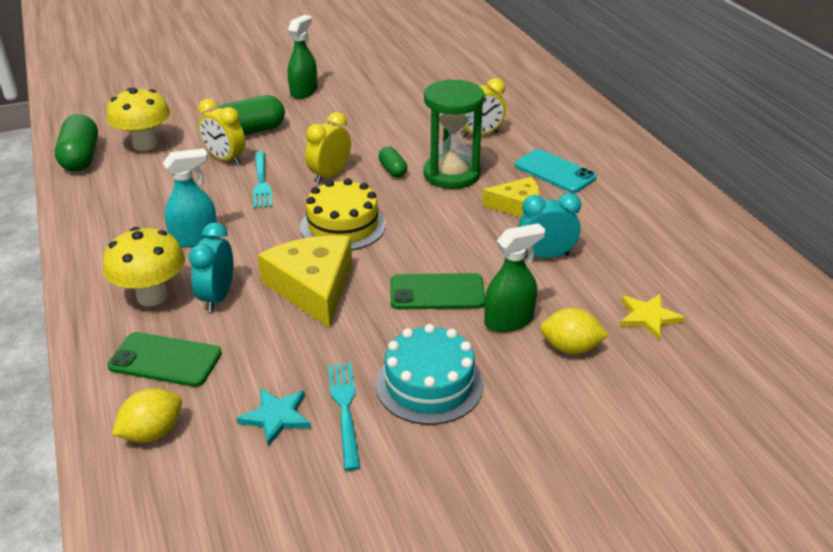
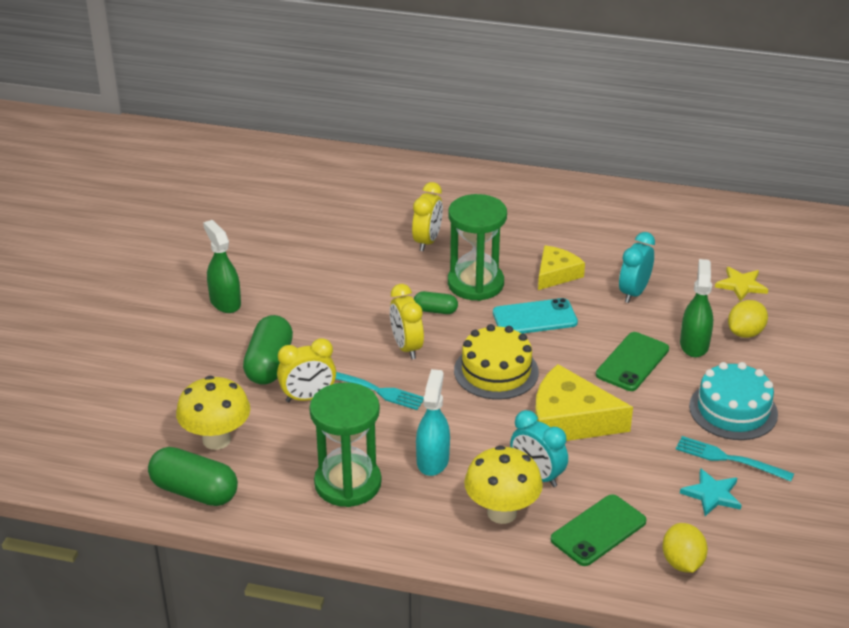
camera: 55 degrees left, 0 degrees up
(135, 211) = (348, 483): none -> green hourglass
(555, 171) = (526, 233): turquoise phone -> turquoise phone (534, 318)

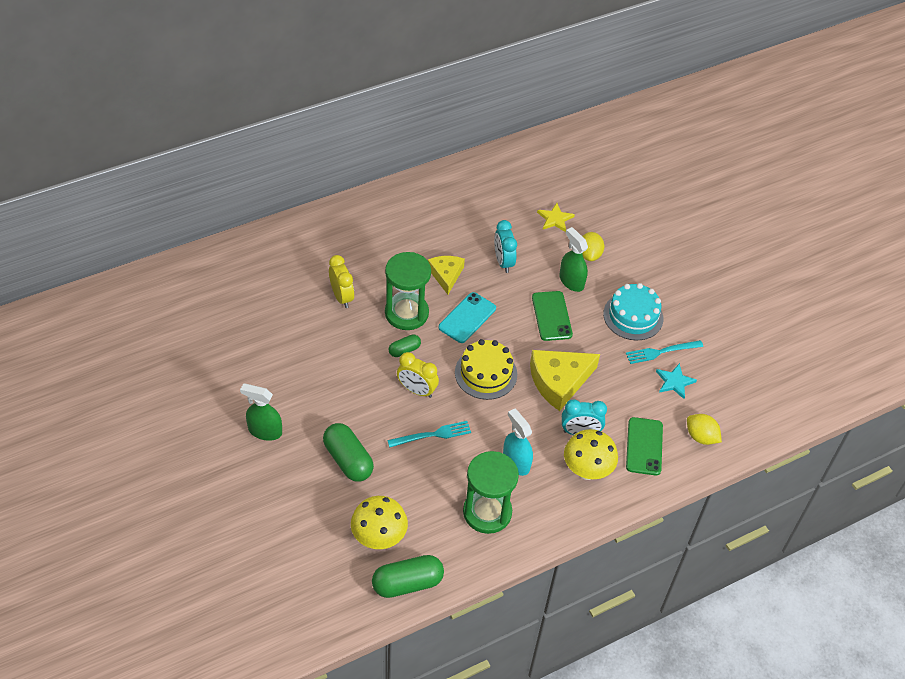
camera: 45 degrees left, 15 degrees up
(308, 397) = (399, 468): yellow clock -> none

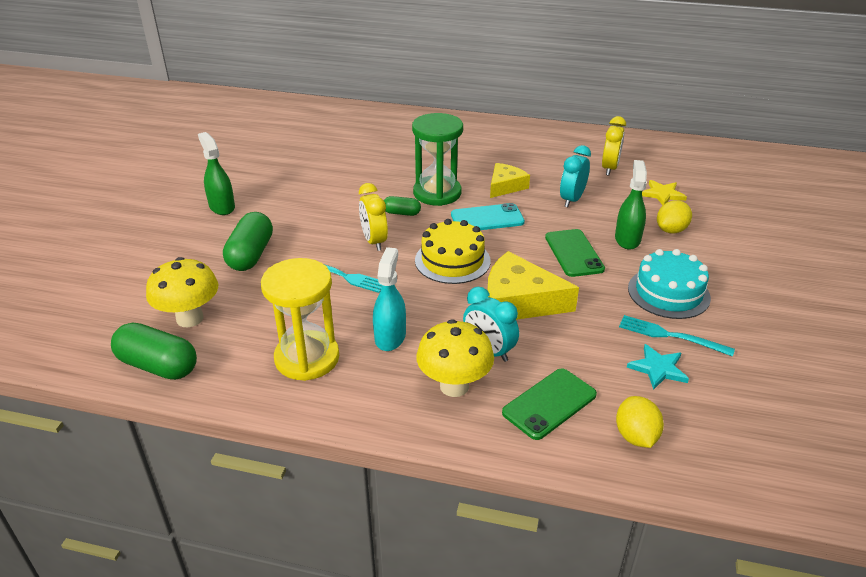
camera: 45 degrees right, 15 degrees down
(342, 297) = (398, 163): yellow clock -> yellow clock (609, 168)
(487, 512) = (307, 358): green hourglass -> yellow hourglass
(552, 316) = (574, 253): green phone -> green phone turned 45 degrees counterclockwise

